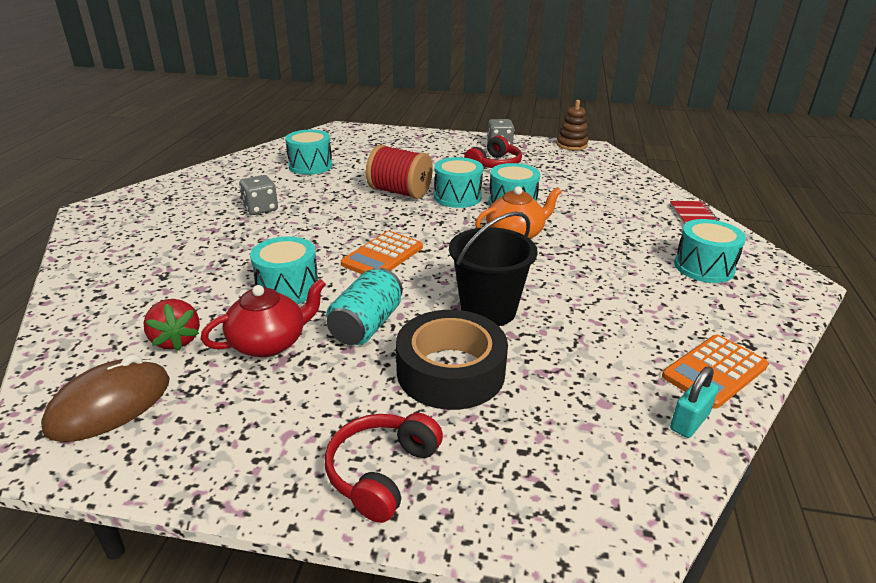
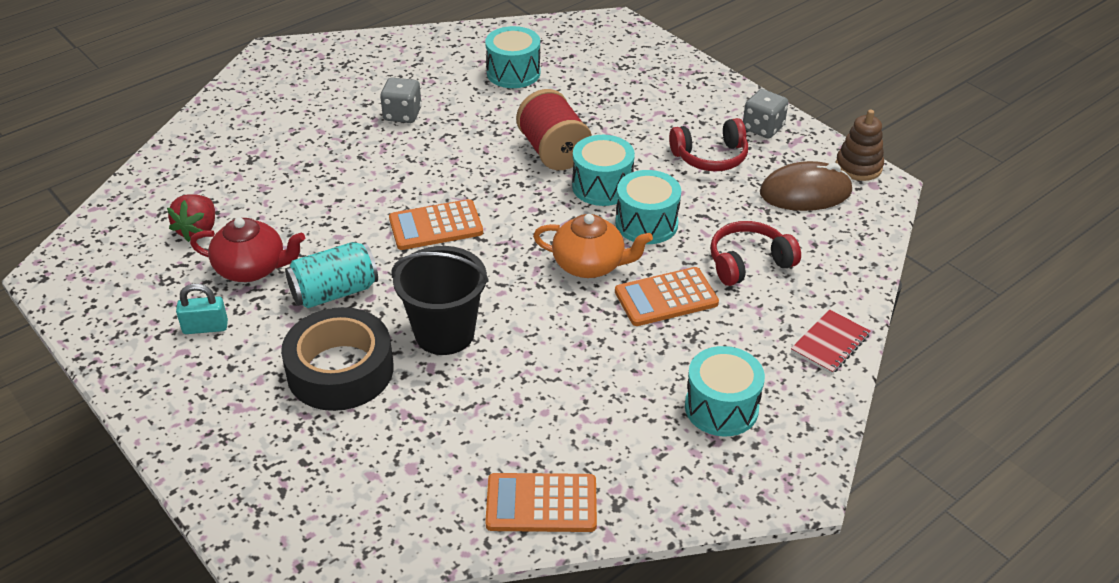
camera: 40 degrees right, 10 degrees up
(110, 405) = (112, 263): brown mouse -> brown mouse (805, 192)
(288, 288) = (322, 222): turquoise drum -> none
(381, 472) = (202, 415): red headphones -> red headphones (748, 263)
(584, 231) = (666, 297): none -> orange calculator
(689, 422) = (449, 524): turquoise padlock -> turquoise padlock (205, 327)

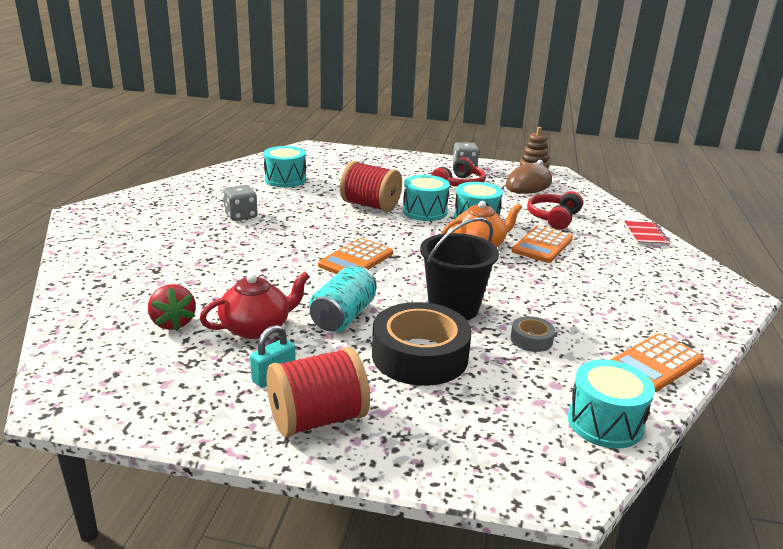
camera: 40 degrees left, 15 degrees down
(187, 386) = (317, 419): none -> red spool
(463, 409) = (531, 339): none -> grey tape
(721, 408) = (652, 279): turquoise drum -> turquoise drum (605, 422)

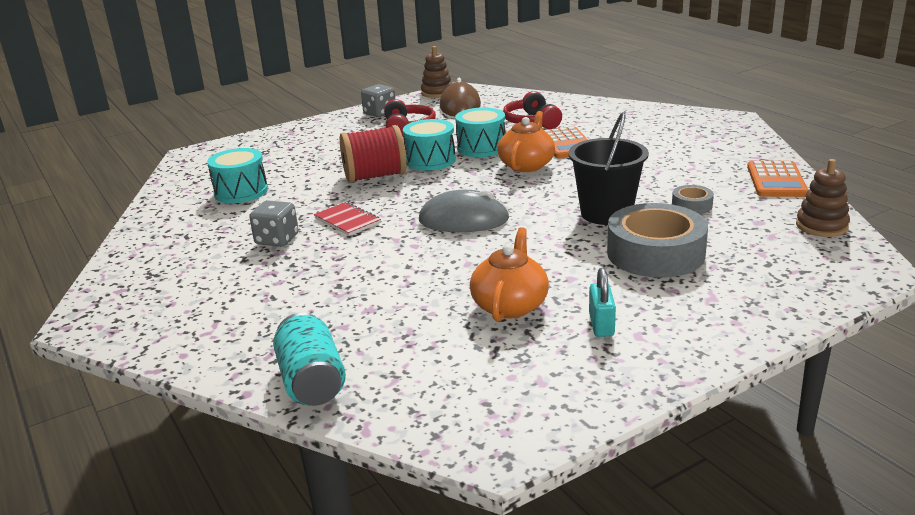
camera: 40 degrees left, 0 degrees up
(173, 323) = (437, 344): red strawberry -> none
(257, 327) = (510, 305): red teapot -> orange teapot
(317, 419) = (689, 327): red spool -> none
(343, 316) = (551, 261): turquoise can -> turquoise can (312, 382)
(356, 259) = (464, 220): orange calculator -> grey mouse
(420, 355) = (655, 253): black tape -> grey tape
(605, 422) = (821, 226): turquoise drum -> brown stacking toy
(646, 235) = (611, 107): red notebook -> red notebook (347, 221)

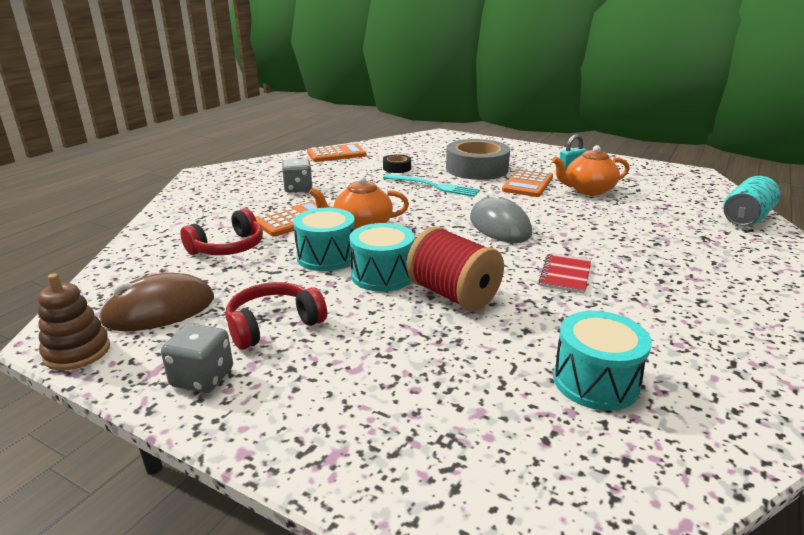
camera: 120 degrees left, 0 degrees up
(277, 239) = (647, 298): grey dice -> grey dice (298, 188)
(568, 271) = (527, 184): none -> orange calculator
(606, 213) = (434, 186): black bucket -> turquoise fork
(692, 205) = (397, 168): grey tape -> black tape
(821, 226) = (398, 143): brown stacking toy -> none

